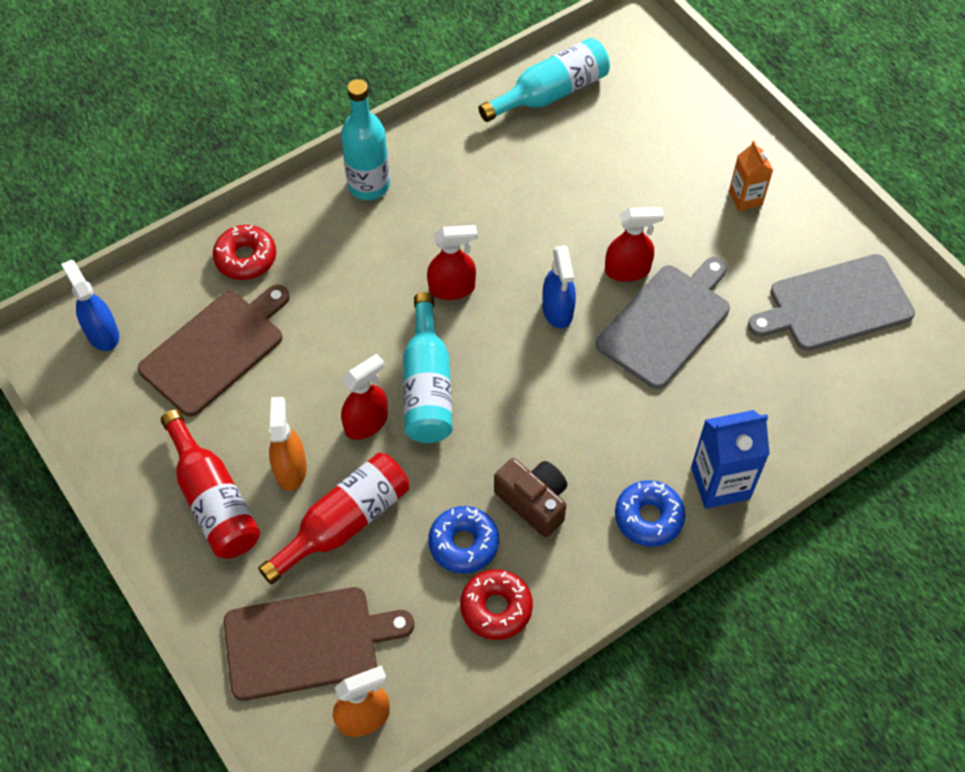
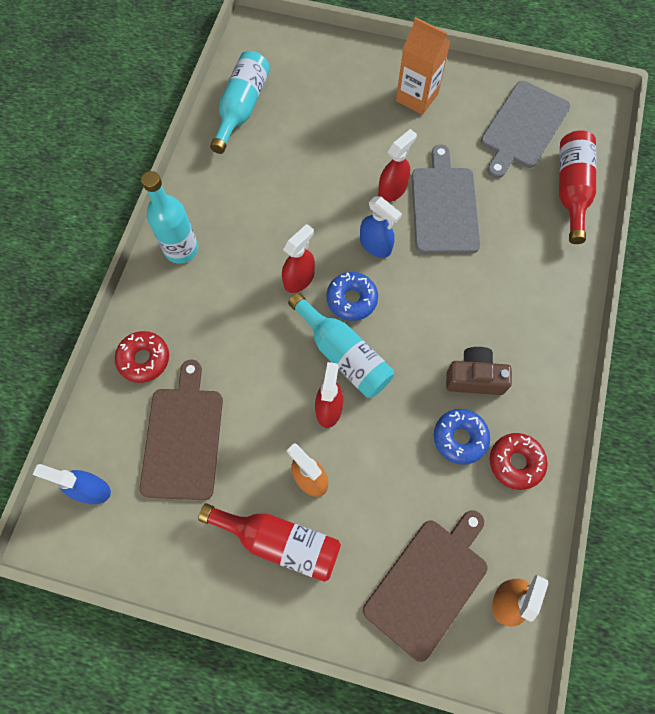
camera: 40 degrees left, 10 degrees up
(344, 522) = (377, 485): red bottle -> red bottle (571, 190)
(648, 517) = (545, 334): blue donut -> blue donut (352, 299)
(720, 483) = (562, 282): blue carton -> none
(745, 198) = (417, 97): orange carton -> orange carton, size x1.61

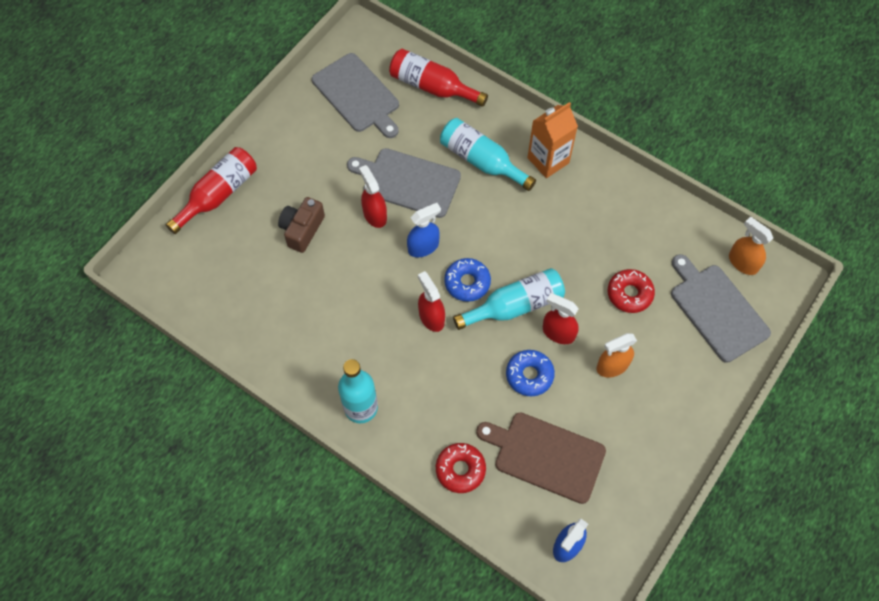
camera: 70 degrees left, 5 degrees down
(242, 108) = (228, 309): turquoise bottle -> turquoise bottle (481, 161)
(280, 542) = (656, 405): red bottle -> red bottle (219, 194)
(417, 97) = (288, 161): orange carton -> orange carton (548, 160)
(428, 583) = (716, 310): brown cutting board -> grey cutting board
(460, 438) = (613, 247): blue donut -> blue donut (529, 375)
(474, 378) = (568, 218): brown camera -> brown camera (302, 230)
(515, 462) = (644, 217): red donut -> red donut (629, 294)

